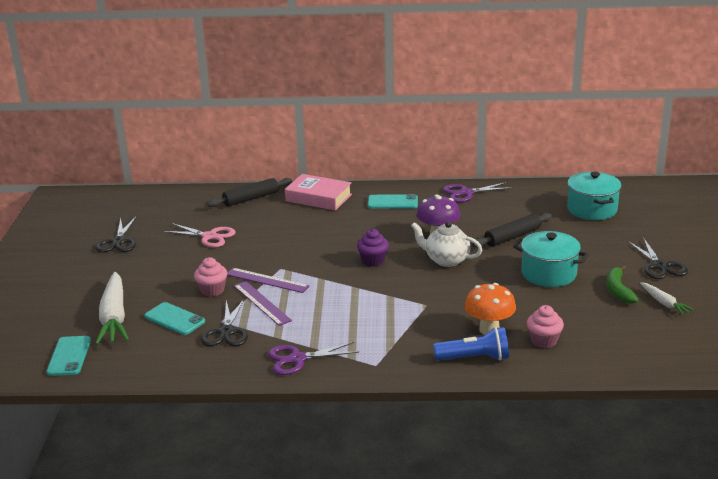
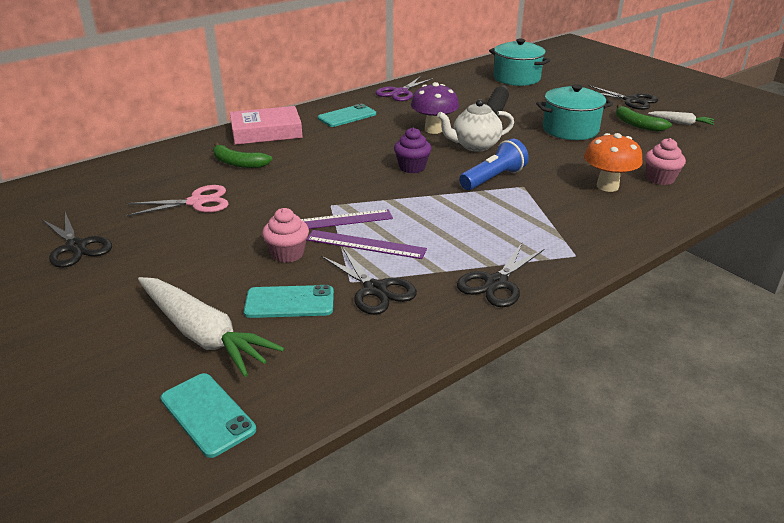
camera: 40 degrees left, 5 degrees up
(251, 198) = (190, 153): black rolling pin -> none
(268, 217) = (238, 163): none -> green banana
(297, 359) = (496, 283): purple scissors -> black scissors
(474, 358) = (639, 213): blue flashlight -> blue flashlight (493, 178)

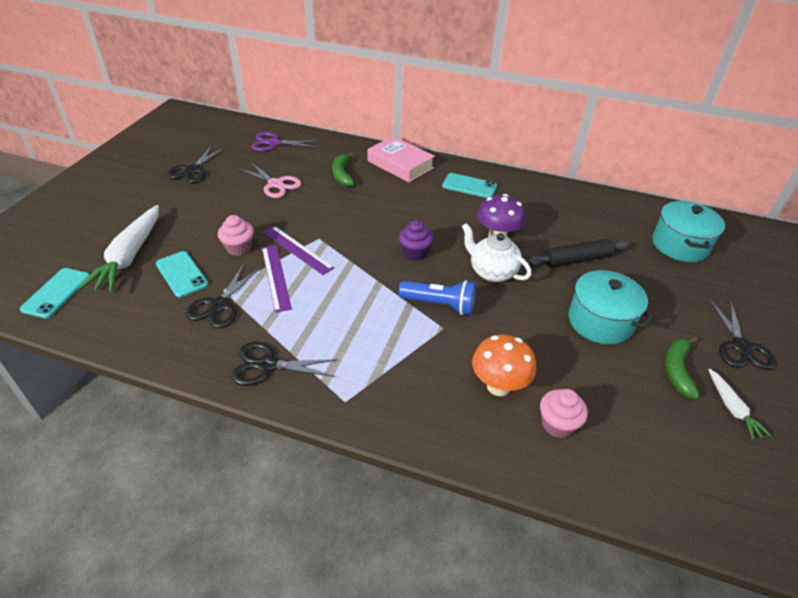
camera: 55 degrees right, 10 degrees up
(400, 92) = (549, 192): purple scissors -> purple scissors (274, 143)

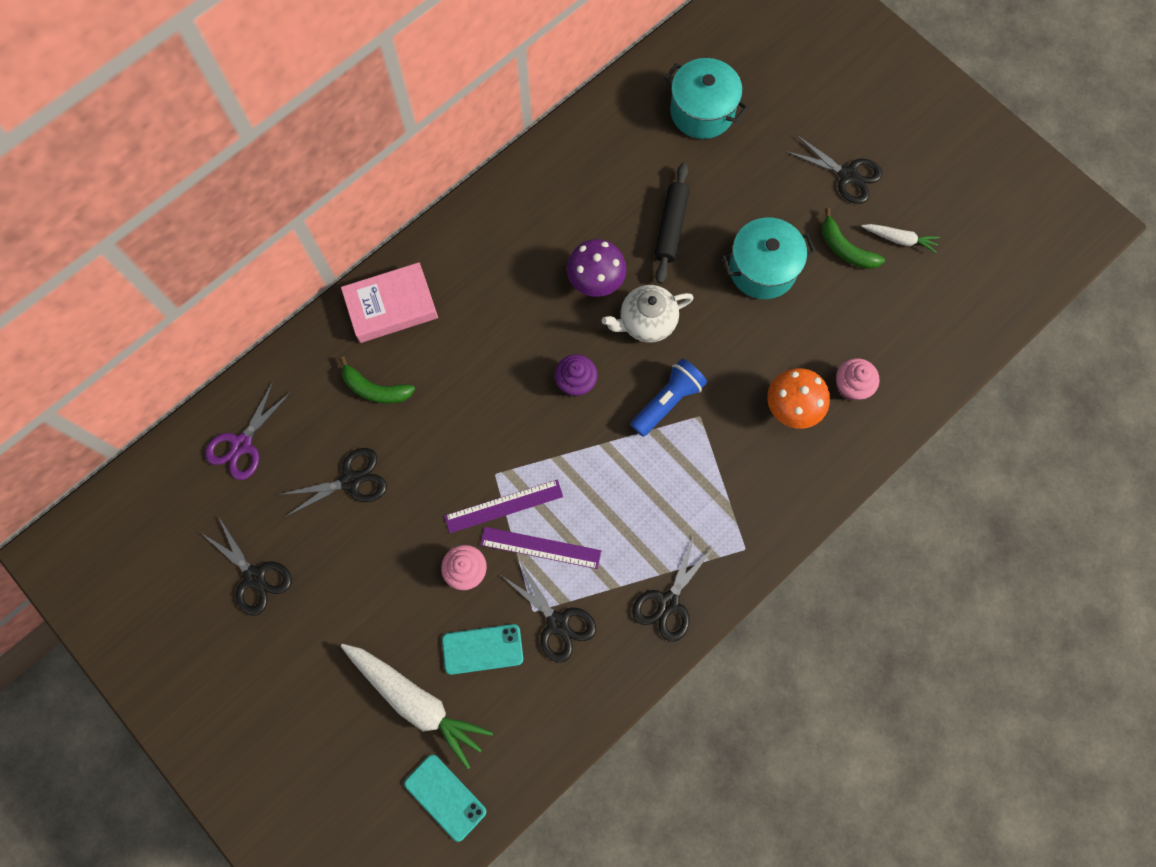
camera: 60 degrees left, 30 degrees up
(275, 184) = (351, 480): pink scissors -> black scissors
(469, 186) = (484, 252): turquoise phone -> none

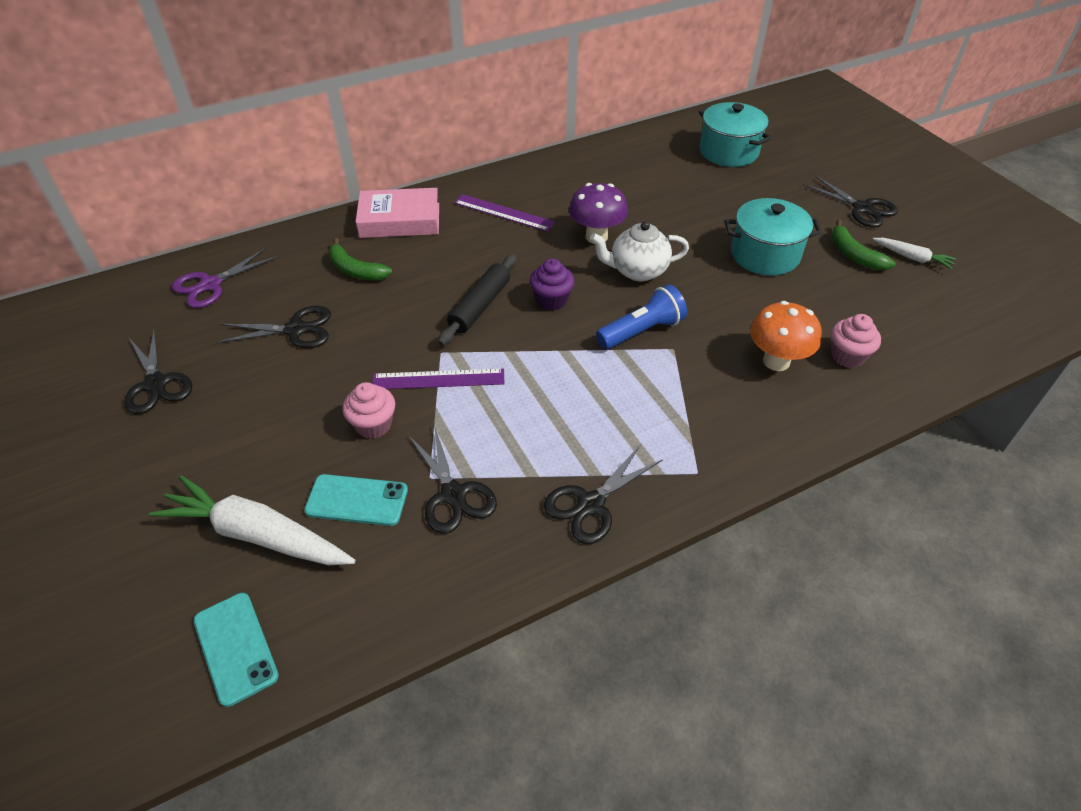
camera: 15 degrees right, 25 degrees down
(416, 702) = (257, 534): white carrot -> white carrot turned 150 degrees clockwise
(540, 547) = (462, 422): purple ruler -> purple ruler (503, 212)
(671, 227) = (680, 214): black rolling pin -> black rolling pin (480, 306)

